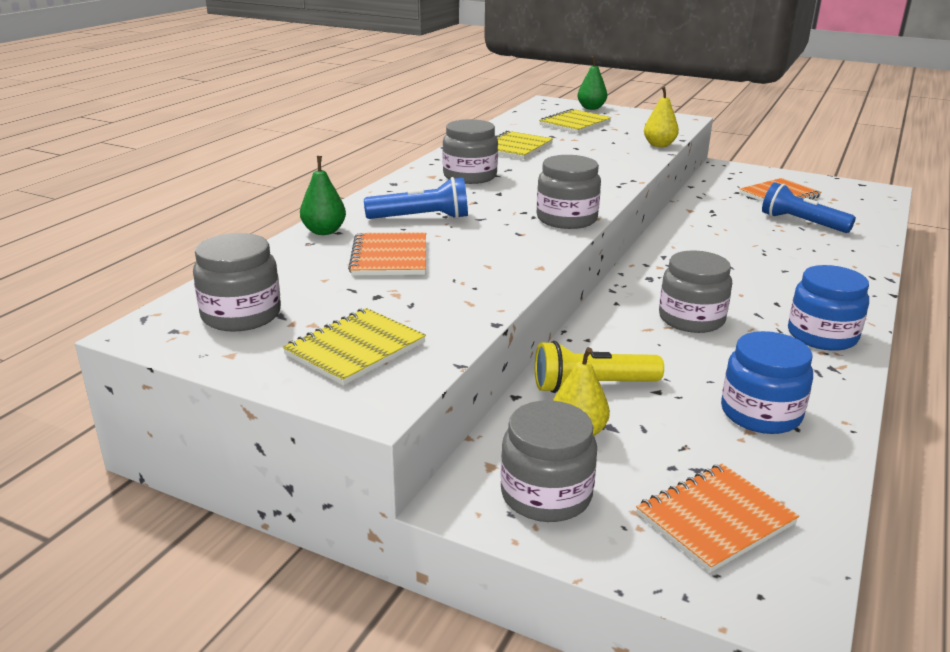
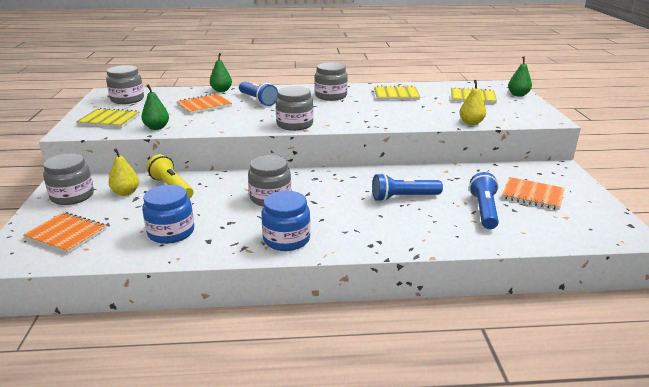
camera: 60 degrees right, 0 degrees up
(461, 311) = (157, 127): none -> green pear
(745, 247) = (403, 197): none -> blue flashlight

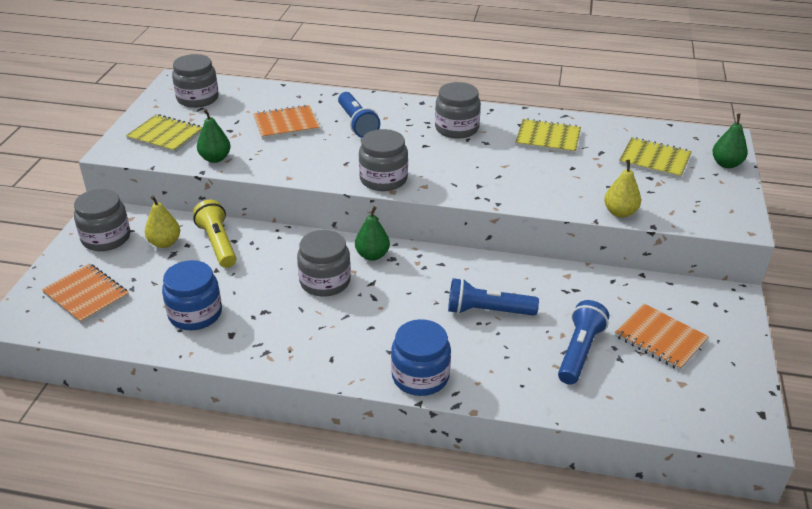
camera: 15 degrees right, 10 degrees up
(221, 90) = (319, 96): green pear -> green pear (372, 255)
(286, 239) = (317, 350): blue jar -> blue jar (420, 376)

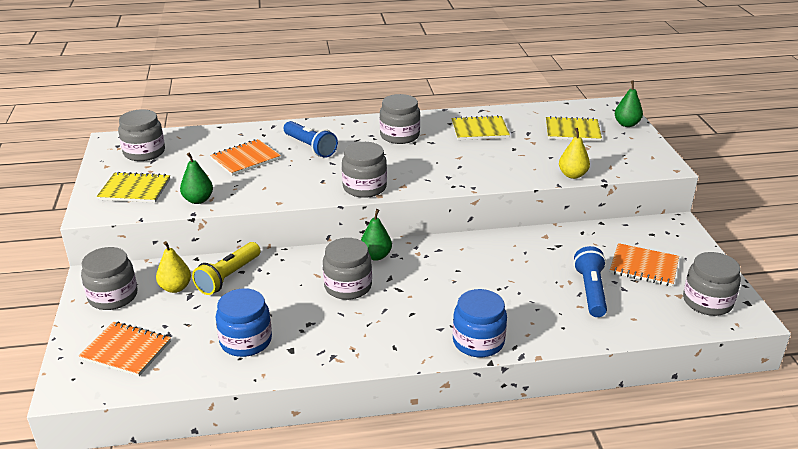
camera: 20 degrees left, 5 degrees down
(218, 243) = (228, 277): yellow flashlight -> yellow flashlight turned 105 degrees counterclockwise
(487, 311) = (500, 277): blue flashlight -> none
(711, 400) = (707, 302): none -> grey jar

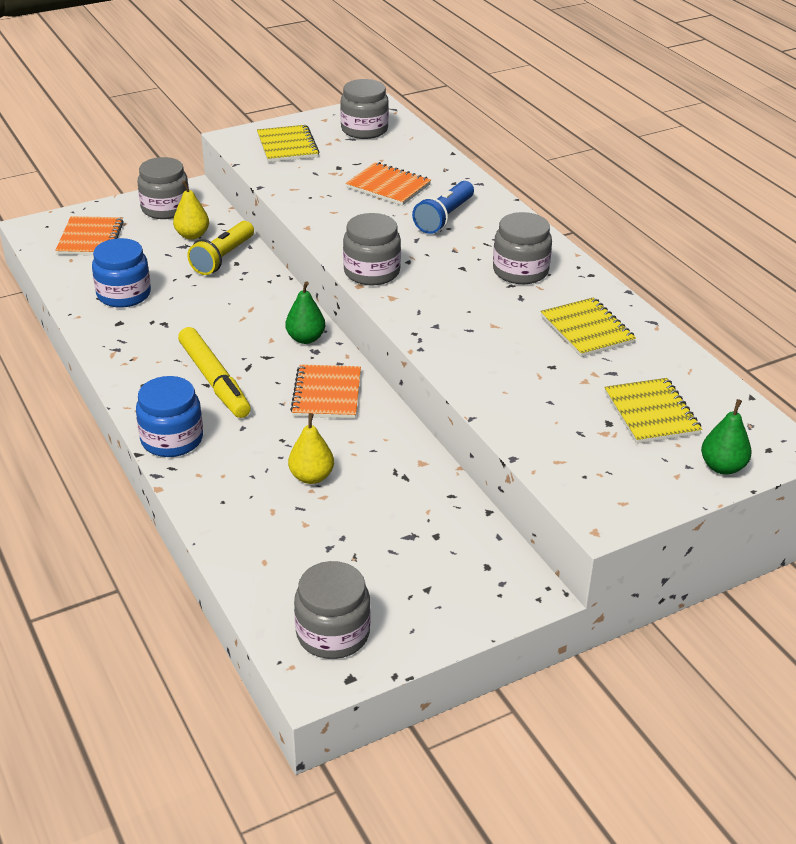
camera: 70 degrees right, 5 degrees up
(198, 200) = (286, 182): green pear -> none
(228, 277) = (222, 258): yellow flashlight -> yellow flashlight turned 75 degrees counterclockwise
(348, 286) = (238, 332): grey jar -> none
(408, 308) = (214, 380): none -> yellow marker
(572, 175) = (508, 427): yellow pear -> yellow pear (311, 477)
(591, 291) = (310, 517): blue flashlight -> none
(644, 267) = (392, 563): orange notebook -> orange notebook (327, 394)

